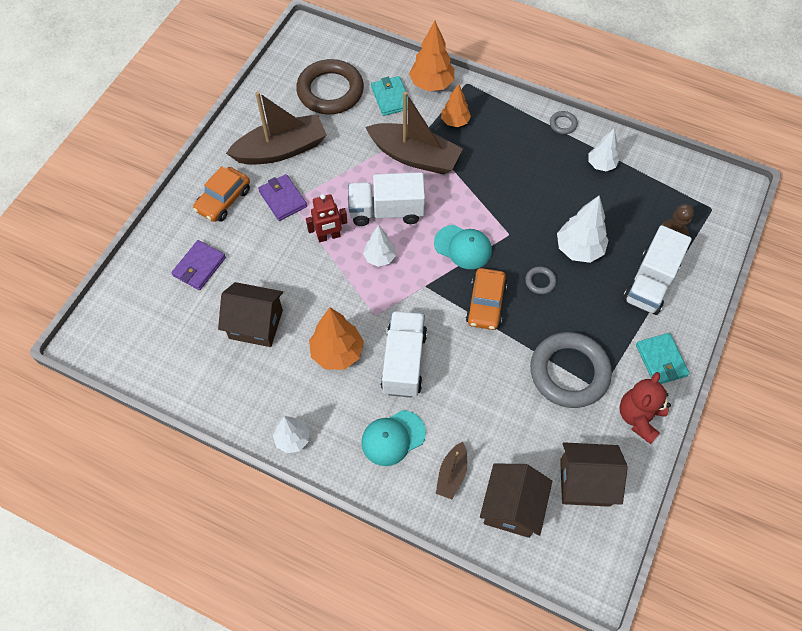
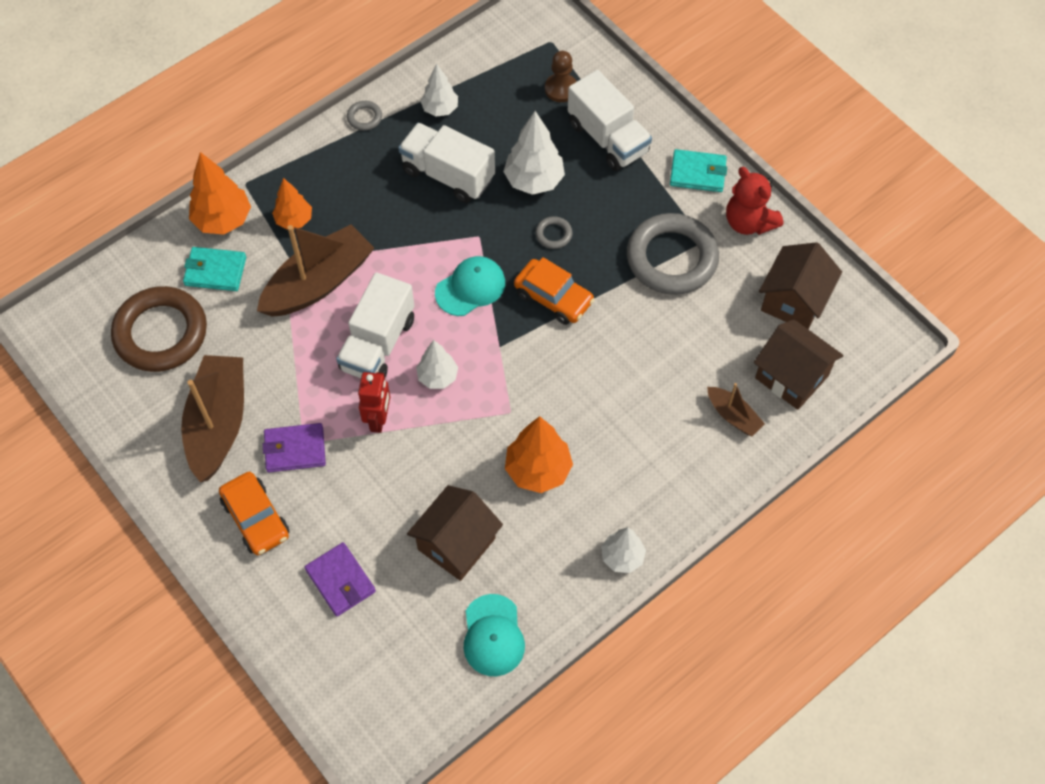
camera: 65 degrees left, 0 degrees up
(393, 438) = (667, 455): turquoise cap -> turquoise cap (493, 635)
(404, 362) = (583, 407): white truck -> white truck (448, 175)

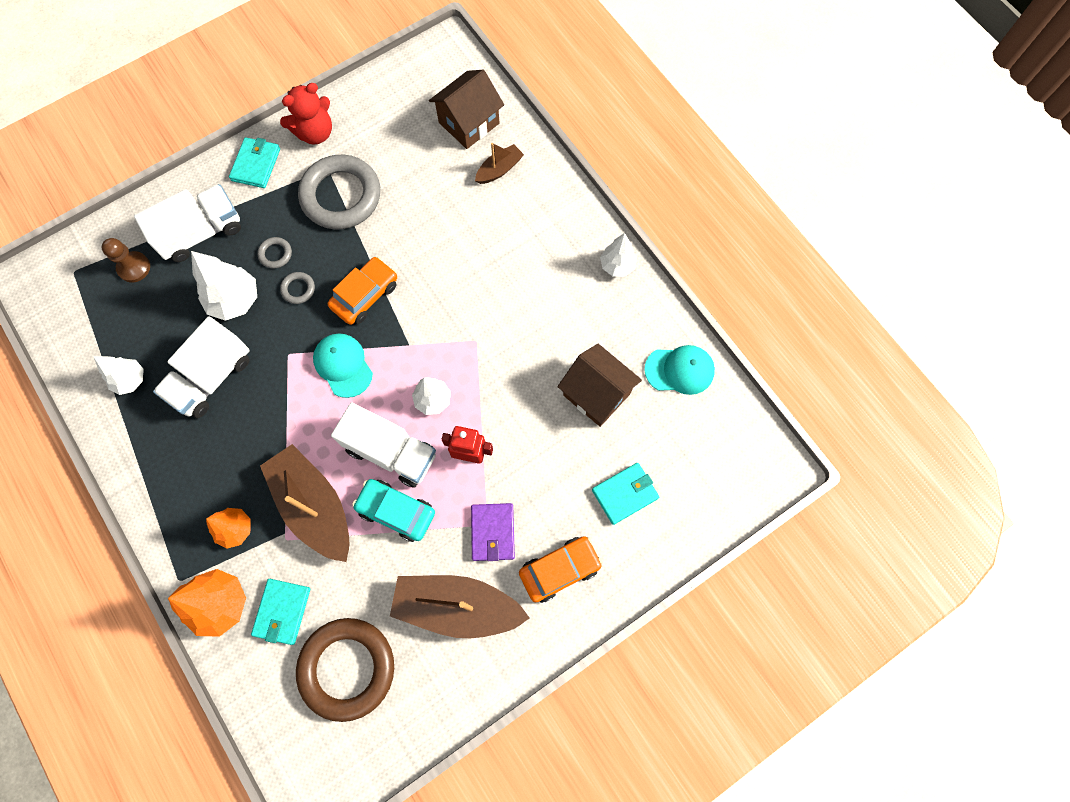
camera: 85 degrees left, 10 degrees up
(315, 356) = (396, 511): none -> turquoise car
(340, 580) = (625, 494): purple wallet -> turquoise wallet
(364, 117) = (123, 454): grey ring -> grey ring (275, 254)
(538, 470) = (534, 323): orange tree -> none
(794, 301) = (398, 111): brown house -> none

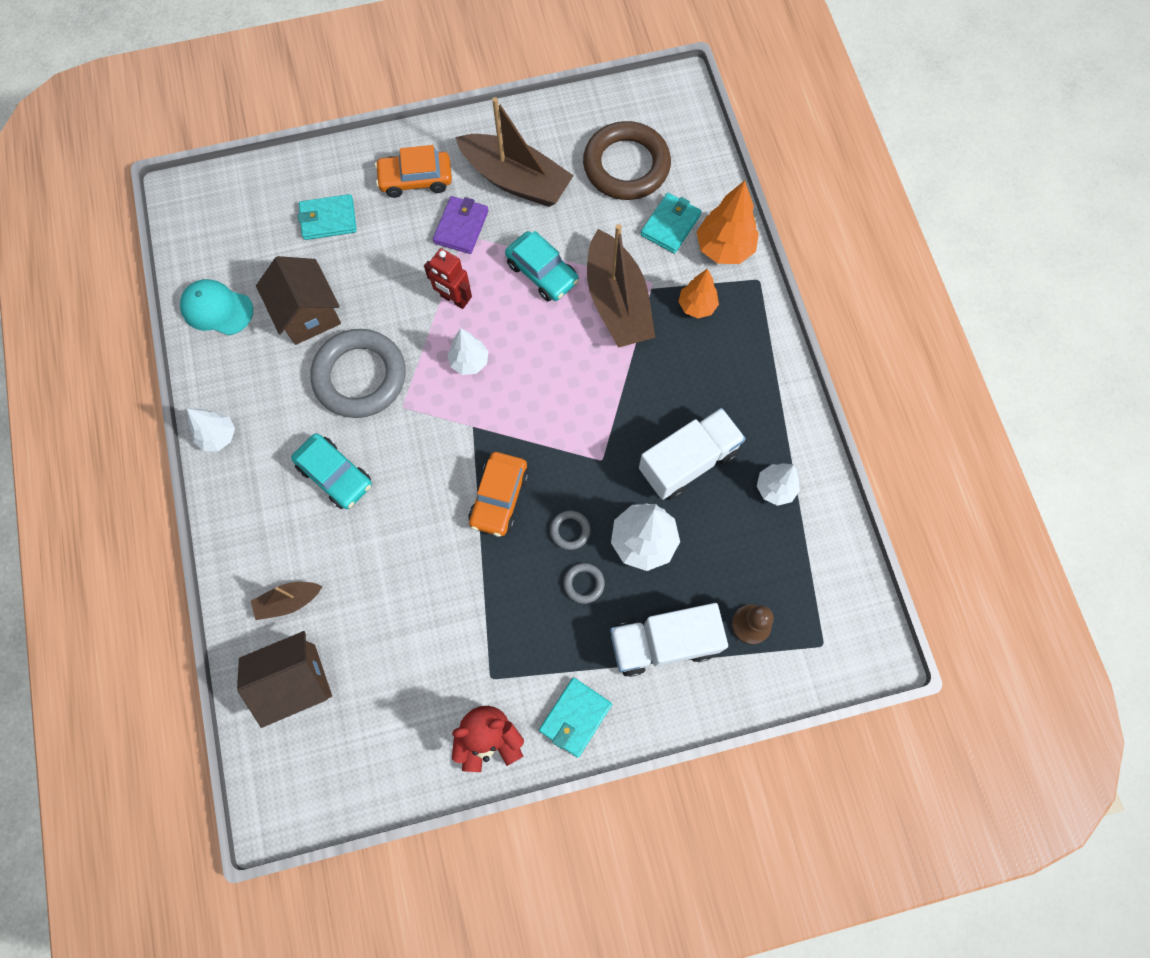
camera: 160 degrees left, 0 degrees up
(341, 196) = (486, 633): grey ring -> grey ring (360, 376)
(343, 365) = (548, 428): turquoise cap -> none
(365, 295) = (499, 497): orange car -> orange car turned 45 degrees counterclockwise
(391, 452) = (528, 326): white truck -> none
(507, 268) = (335, 475): none -> turquoise car

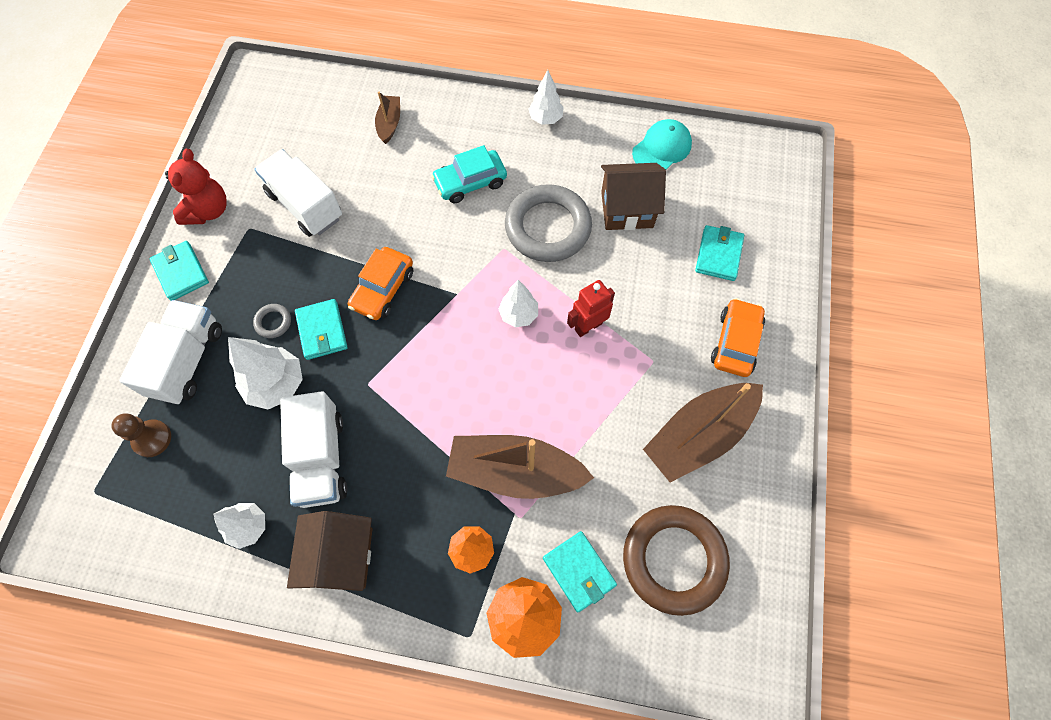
camera: 115 degrees right, 5 degrees down
(296, 681) = (330, 111): brown house -> brown house (341, 556)
(436, 633) = (305, 205): none -> white truck
(461, 227) = (664, 362): purple wallet -> none
(499, 497) = (383, 289): orange car -> orange car turned 105 degrees counterclockwise
(542, 272) = (580, 415): turquoise car -> none
(570, 531) = (322, 331): grey ring -> turquoise wallet

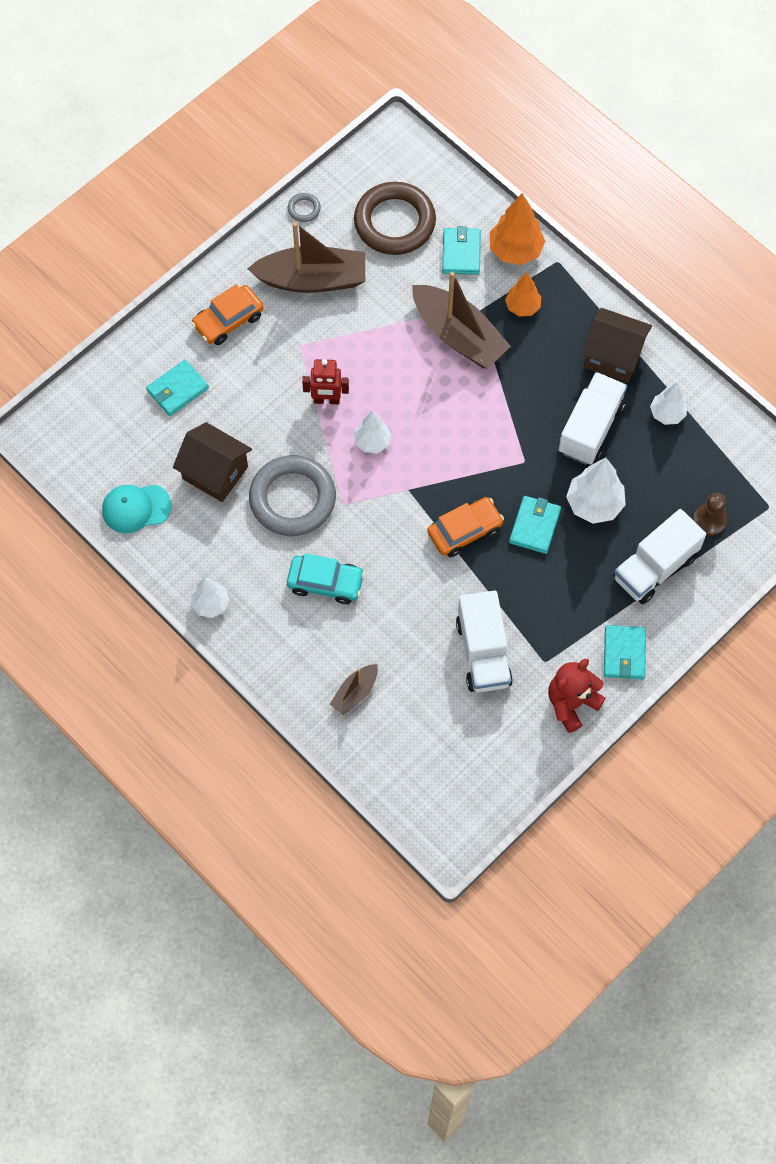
camera: 145 degrees left, 0 degrees up
(273, 322) = (569, 558): grey ring -> grey ring (304, 209)
(341, 556) = (613, 356): brown house -> brown house turned 75 degrees clockwise

